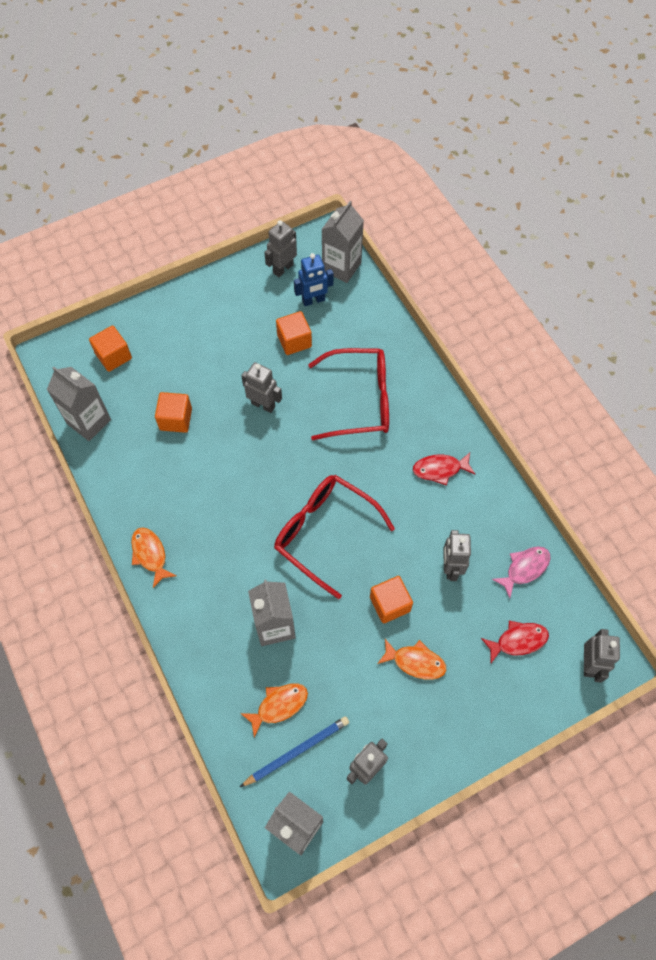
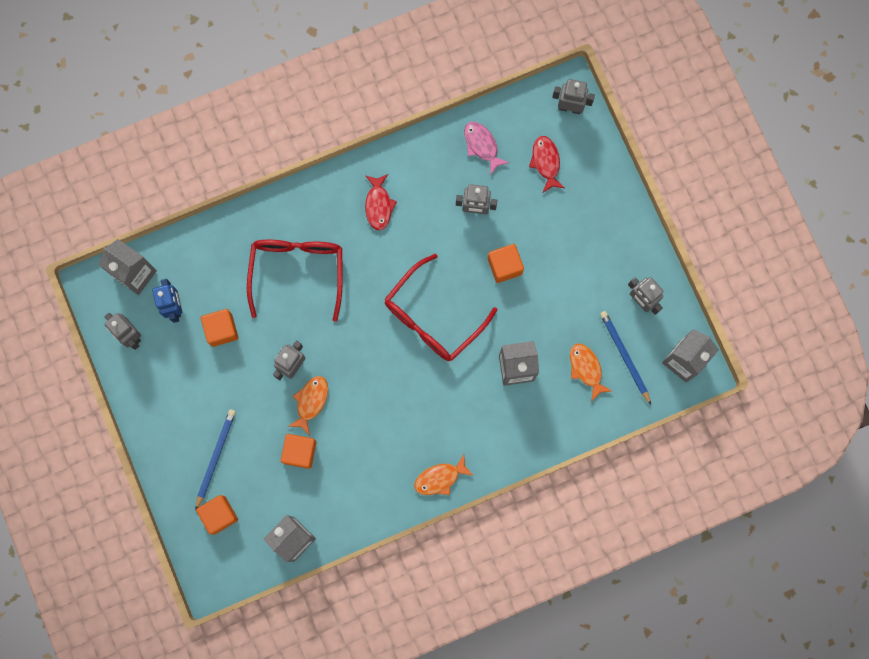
camera: 85 degrees left, 15 degrees up
(169, 347) = (215, 457): none -> blue pencil
(415, 662) = (557, 250): orange fish -> orange fish (311, 402)

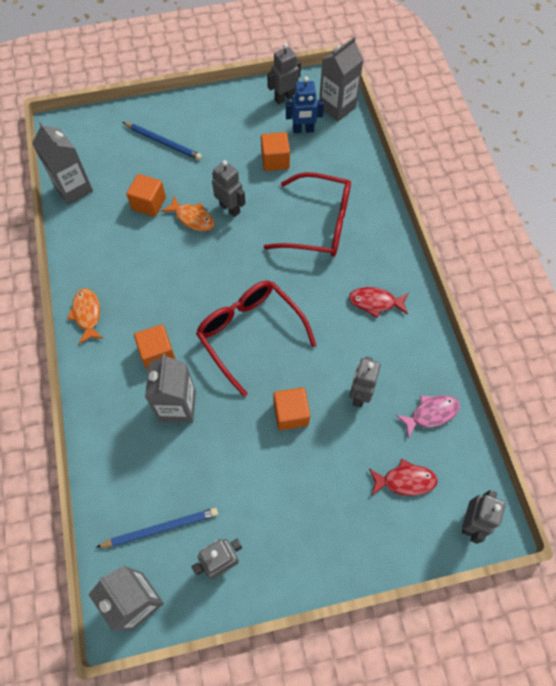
camera: 100 degrees right, 15 degrees down
(219, 515) = (113, 139): orange cube -> orange cube (157, 353)
(586, 369) = (157, 481): orange fish -> none

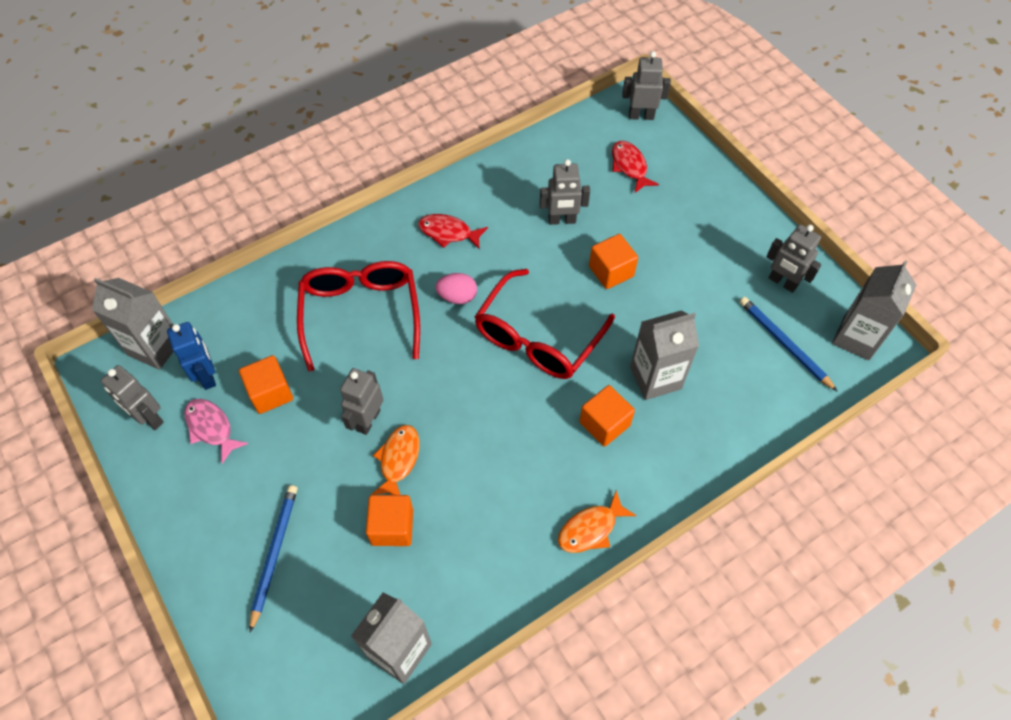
camera: 110 degrees left, 5 degrees down
(309, 290) = (457, 297): none -> pink egg
(375, 302) = (448, 233): red fish -> red fish turned 120 degrees clockwise
(431, 413) = (554, 161): pink fish -> pink fish (211, 428)

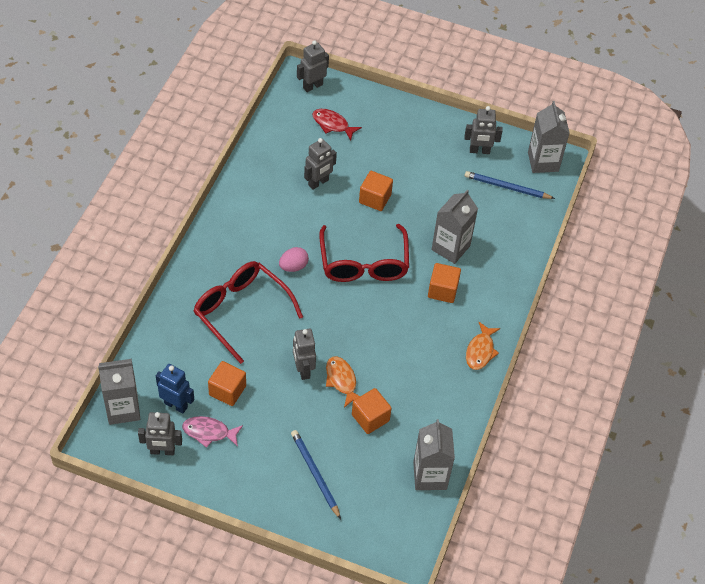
camera: 40 degrees left, 5 degrees down
(448, 233) = (252, 229): red fish -> none

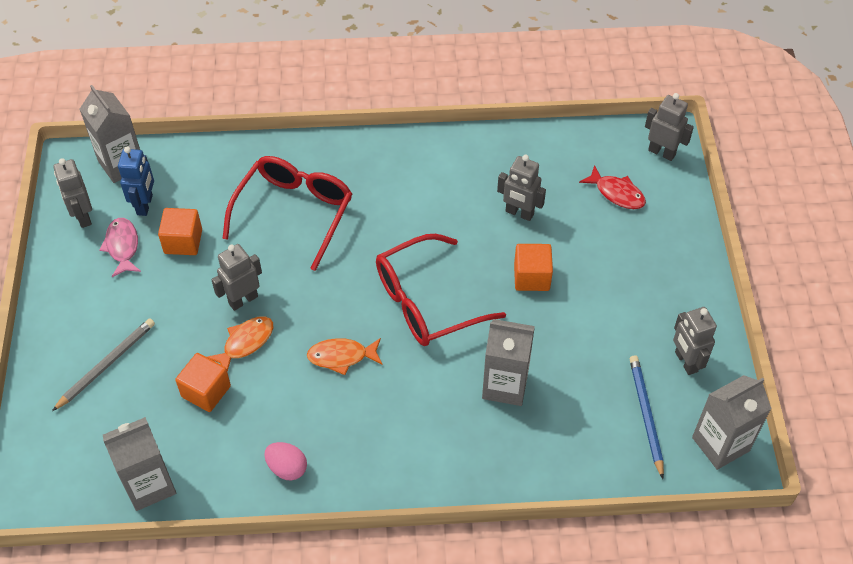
camera: 70 degrees right, 0 degrees up
(293, 266) = (382, 236): pink egg -> pink egg (287, 468)
(315, 474) = (106, 364): blue pencil -> grey pencil
(332, 124) = (617, 193): red fish -> red fish turned 120 degrees clockwise
(442, 290) = (433, 400): orange cube -> none
(480, 351) = (361, 476): orange fish -> orange fish (341, 356)

